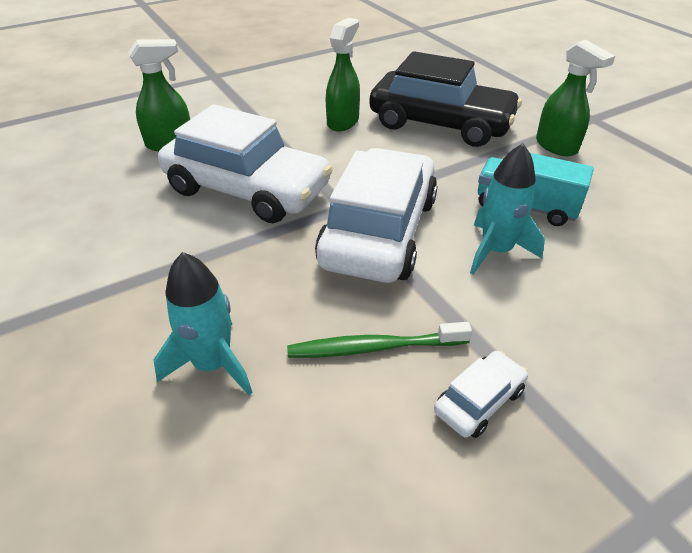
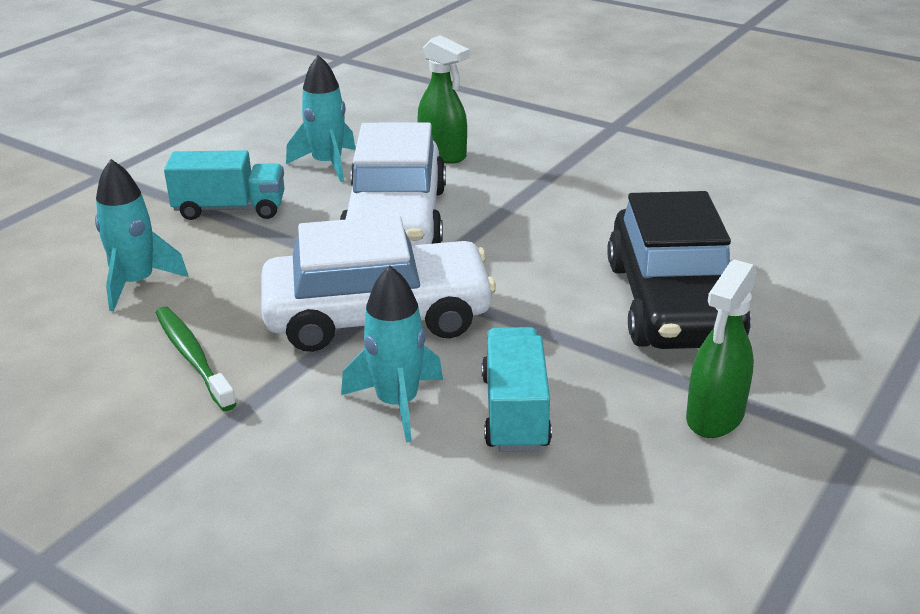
camera: 65 degrees right, 10 degrees down
(115, 198) = (327, 164): none -> turquoise rocket
(131, 271) = (230, 209): none -> turquoise truck
(343, 122) = (596, 233): green spray bottle -> none
(479, 401) = (147, 434): white car -> none

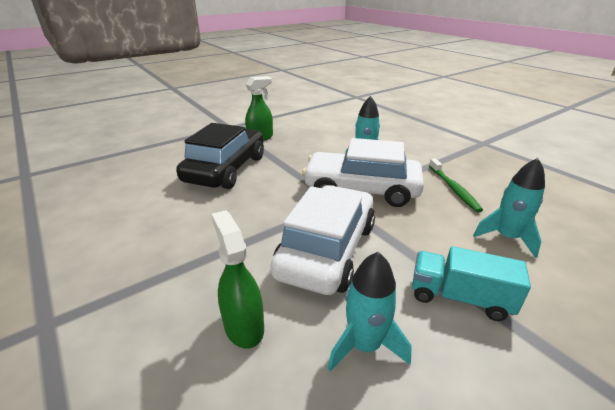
camera: 160 degrees left, 0 degrees up
(515, 412) = (323, 149): turquoise truck -> none

